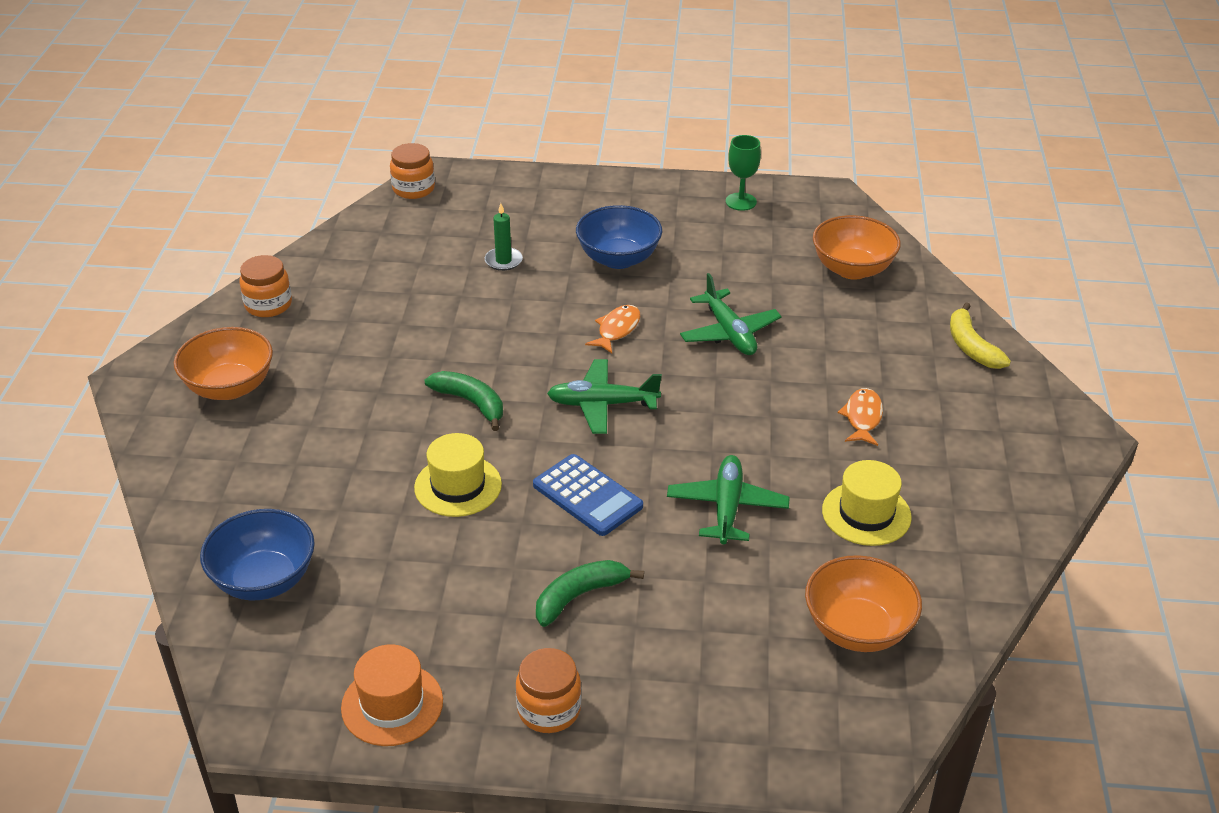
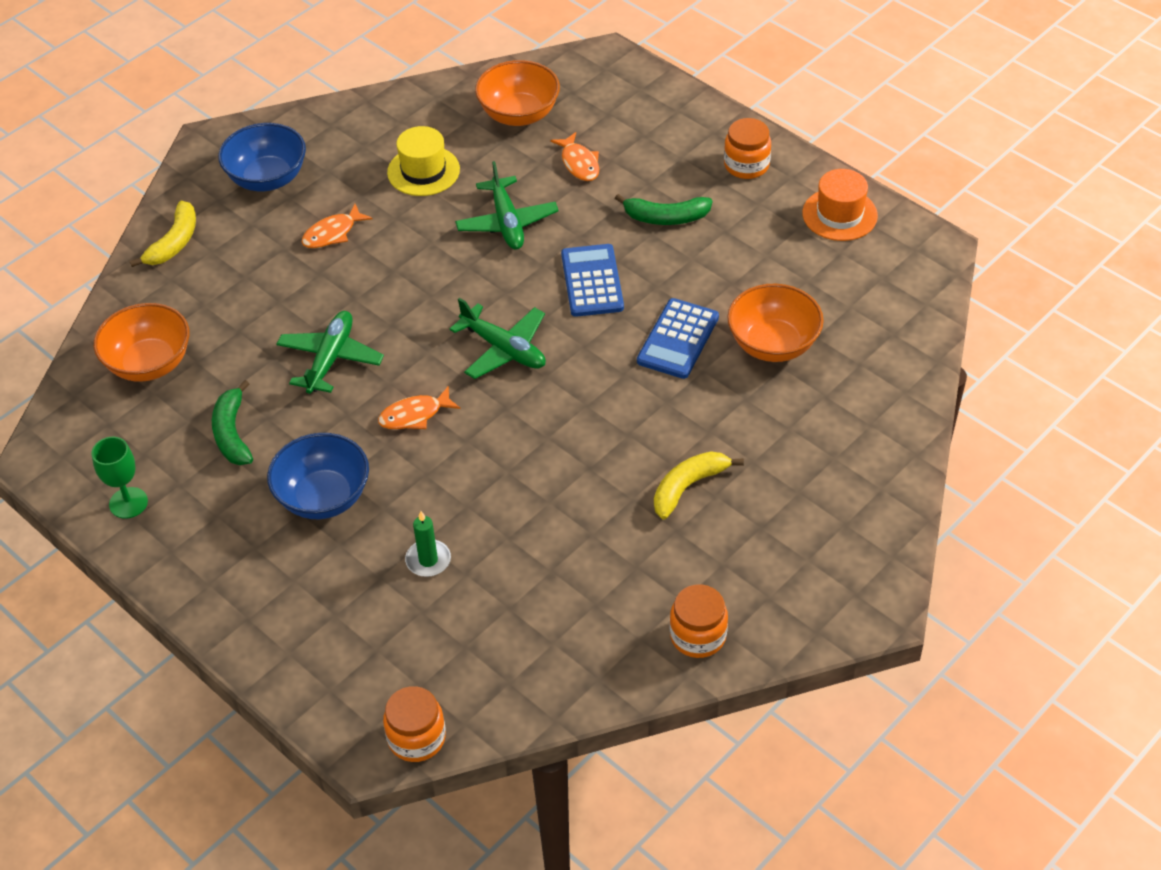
camera: 140 degrees left, 10 degrees up
(229, 387) = (797, 544): orange bowl -> orange bowl (773, 344)
(264, 580) = (872, 340): blue bowl -> blue bowl (267, 178)
(350, 383) = (688, 487): none -> yellow banana
(458, 486) = (678, 339): yellow hat -> blue calculator
(471, 403) = (604, 409): green banana -> green banana (232, 433)
(727, 507) = (507, 222): green plane -> green plane turned 60 degrees counterclockwise
(730, 607) = (579, 163): none -> orange fish

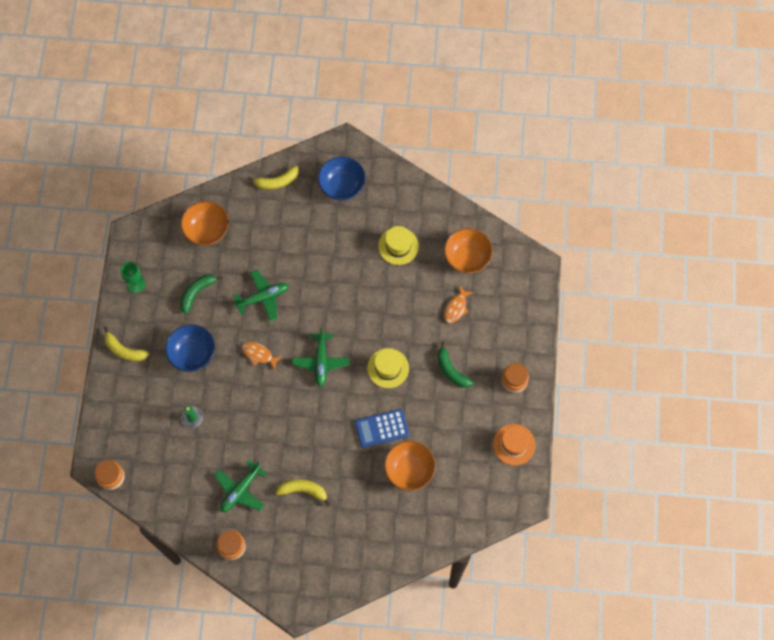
camera: 50 degrees right, 20 degrees up
(218, 585) = (124, 350): none -> yellow banana
(332, 233) = (331, 240): orange fish -> none
(507, 222) = (395, 306): green plane -> green plane (240, 490)
(592, 281) = (388, 368): blue calculator -> yellow hat

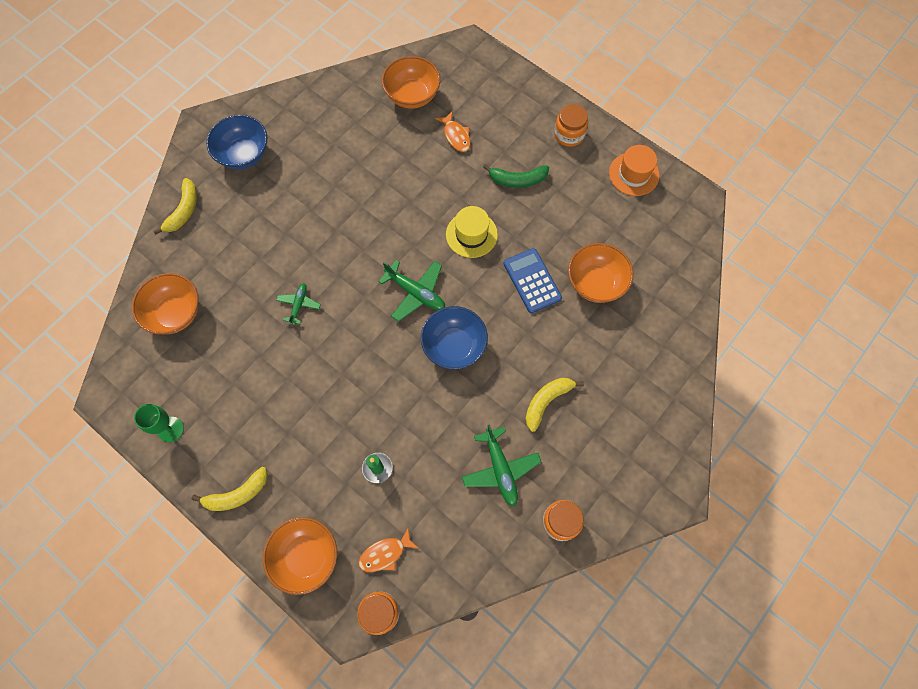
camera: 55 degrees left, 0 degrees up
(115, 414) = (306, 556): none -> orange bowl
(192, 354) = (303, 419): blue bowl -> blue bowl (454, 346)
(197, 293) = (237, 369): green banana -> none
(259, 355) = (359, 349): orange fish -> orange fish (385, 553)
(263, 297) = (299, 305): green plane -> green plane, size x0.60
(381, 428) = (532, 281): blue calculator -> blue calculator turned 135 degrees clockwise
(398, 246) = (350, 145): yellow hat -> none

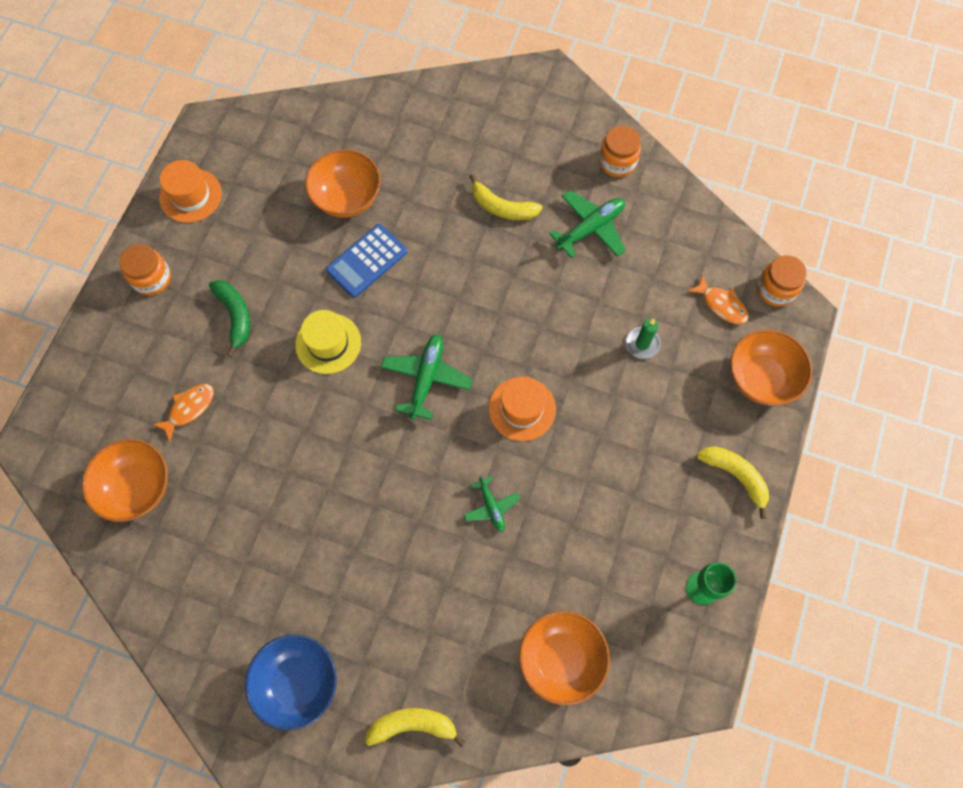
camera: 110 degrees left, 0 degrees up
(299, 305) = (491, 507): green plane -> green plane turned 105 degrees counterclockwise
(362, 352) = (522, 409): none -> orange hat
(454, 346) = (476, 315): blue bowl -> none

